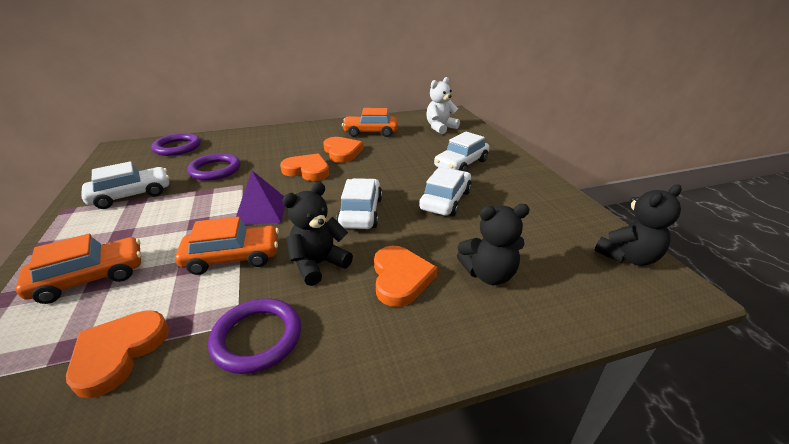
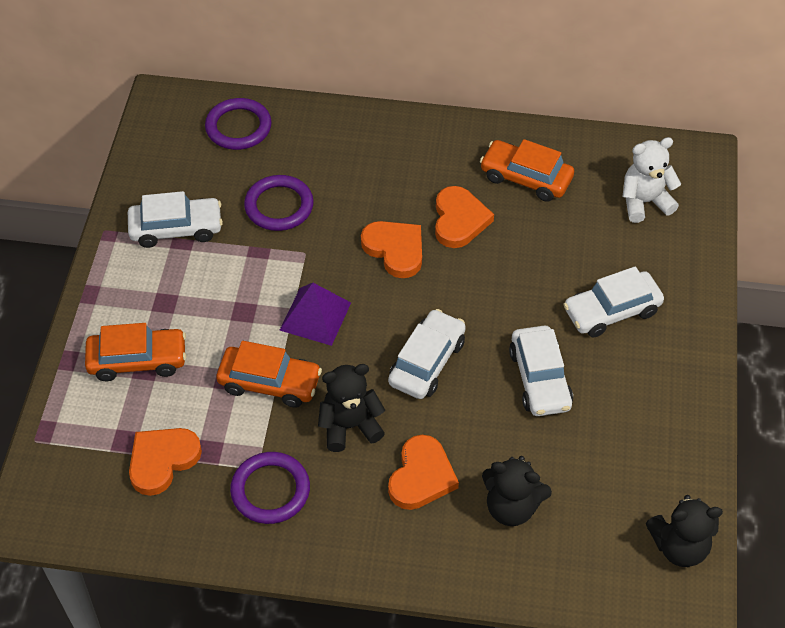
camera: 25 degrees right, 20 degrees up
(445, 200) = (540, 379): white car -> white car turned 120 degrees clockwise

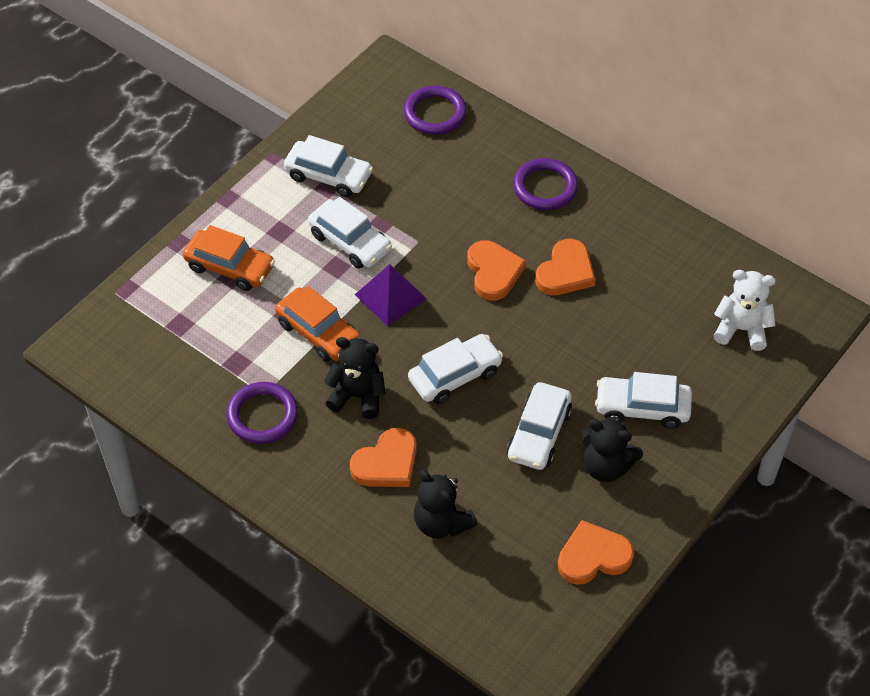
camera: 30 degrees right, 0 degrees up
(162, 460) = (197, 353): orange heart -> orange heart (593, 556)
(240, 282) = (350, 242): none -> white car
(279, 206) = (423, 193): purple ring -> purple ring (545, 187)
(526, 178) = (649, 262): orange car -> none
(679, 547) = (557, 624): black teddy bear -> black teddy bear (606, 466)

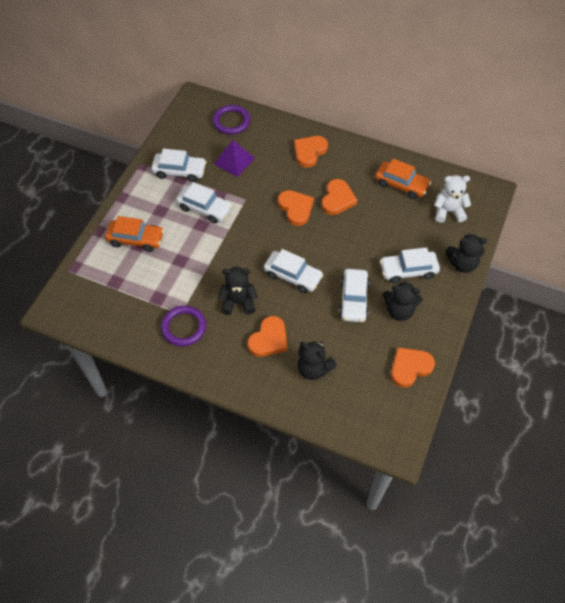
camera: 15 degrees left, 5 degrees up
(318, 332) = (202, 267): orange car -> orange car (401, 184)
(390, 296) = (239, 236): purple pyramid -> purple pyramid (234, 161)
(455, 375) = (293, 276): white car -> white car turned 75 degrees clockwise
(545, 187) = (309, 152): purple ring -> orange heart
(734, 417) = (462, 264): none -> black teddy bear

